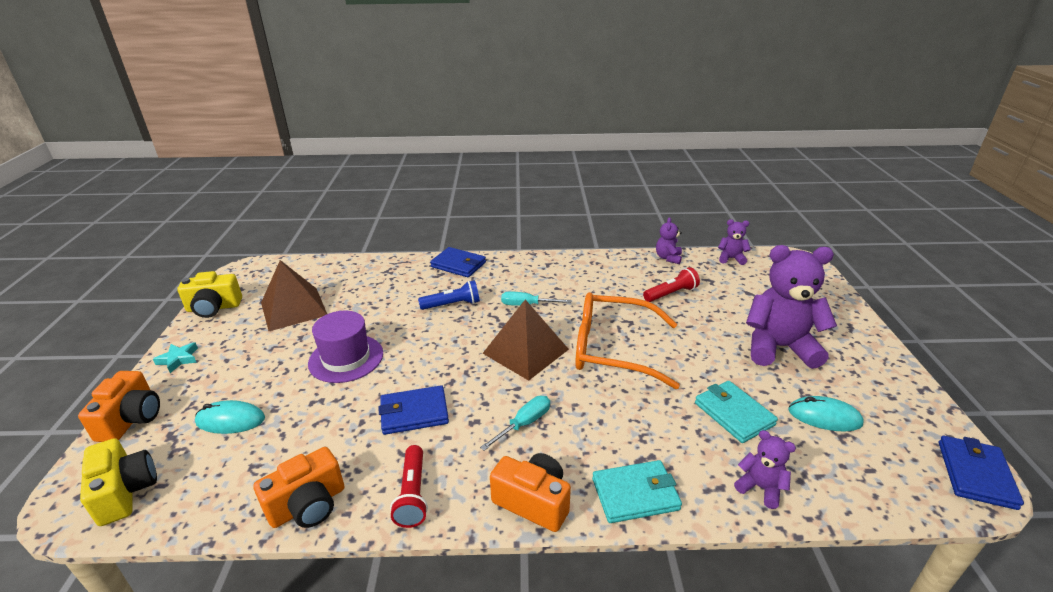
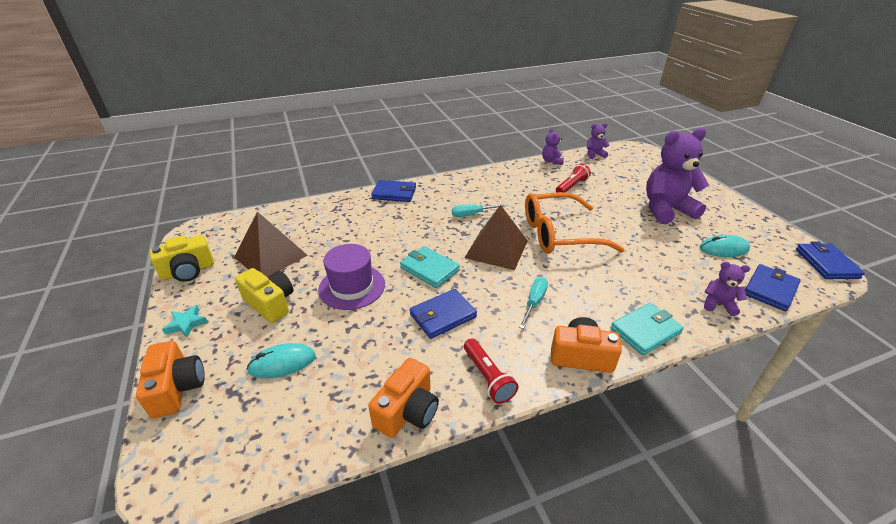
camera: 20 degrees left, 5 degrees up
(125, 492) = (222, 452): yellow camera -> yellow camera (270, 303)
(452, 305) = (412, 225): blue flashlight -> none
(733, 414) = (669, 260): turquoise wallet -> turquoise wallet (429, 269)
(854, 488) = (770, 289): none -> blue wallet

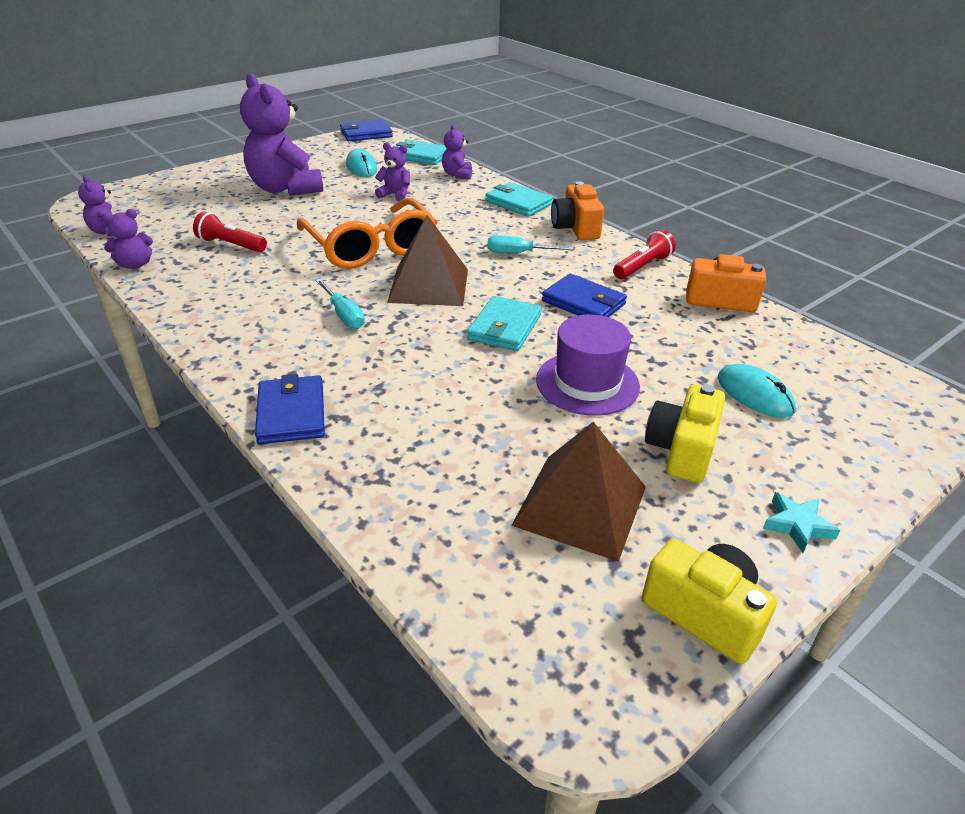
camera: 110 degrees left, 0 degrees up
(177, 388) = (873, 466): orange camera -> none
(659, 258) = (395, 195): none -> purple teddy bear
(770, 289) = (420, 156): blue wallet -> turquoise wallet

